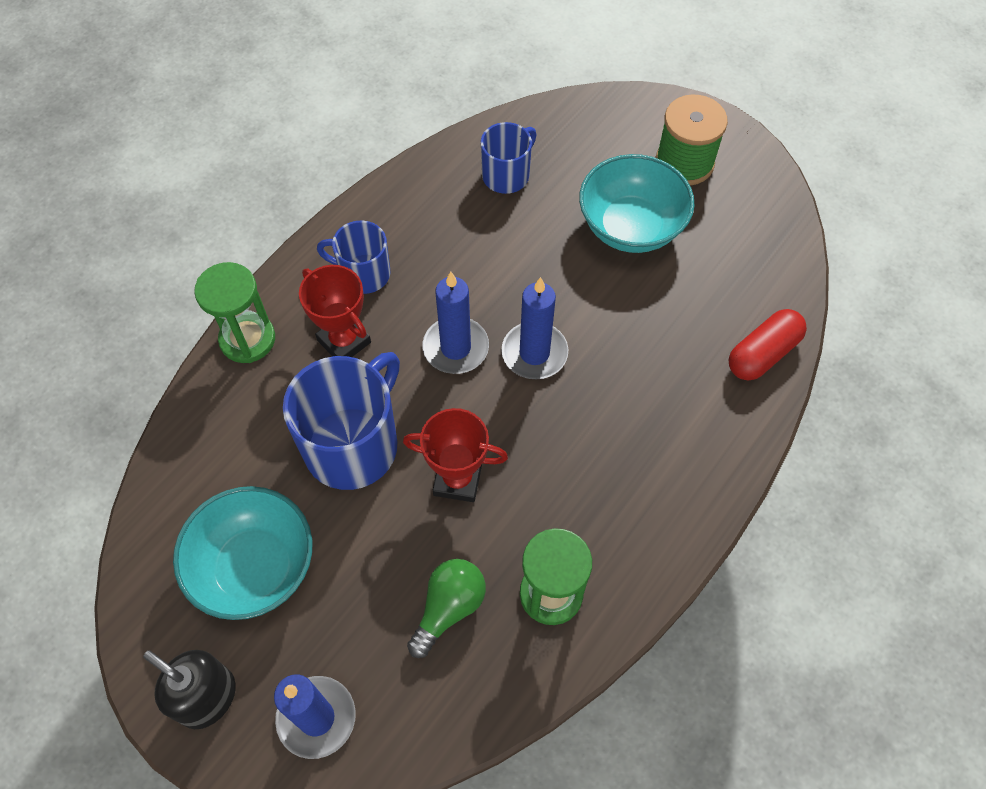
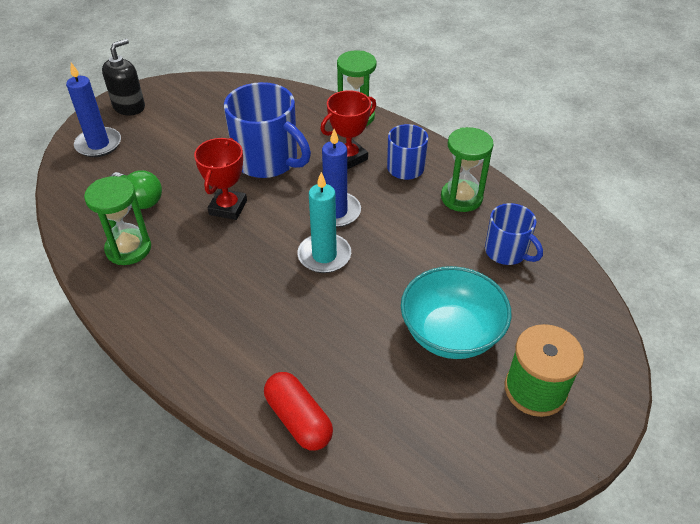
camera: 95 degrees right, 15 degrees down
(255, 567) = (197, 122): turquoise bowl -> none
(419, 215) = (461, 198): none -> green hourglass
(534, 353) = (324, 255): blue candle -> turquoise candle

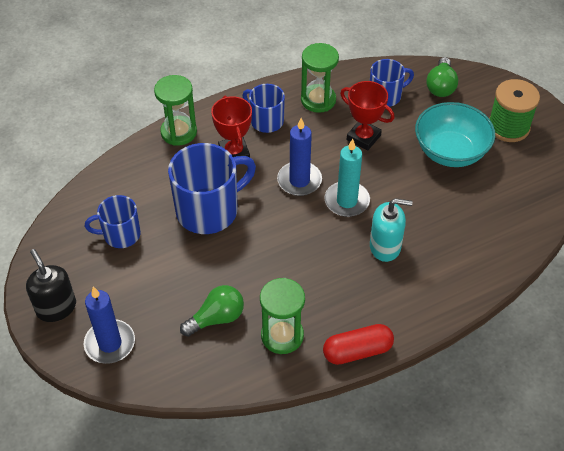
camera: 70 degrees left, 5 degrees up
(218, 117) = (121, 234): none -> blue mug
(228, 207) = (260, 252): red trophy -> red trophy (363, 138)
(271, 303) = (385, 247): none -> turquoise soap dispenser
(298, 419) = (497, 255): red capsule -> red capsule (357, 351)
(560, 300) = (441, 86): none -> green light bulb

